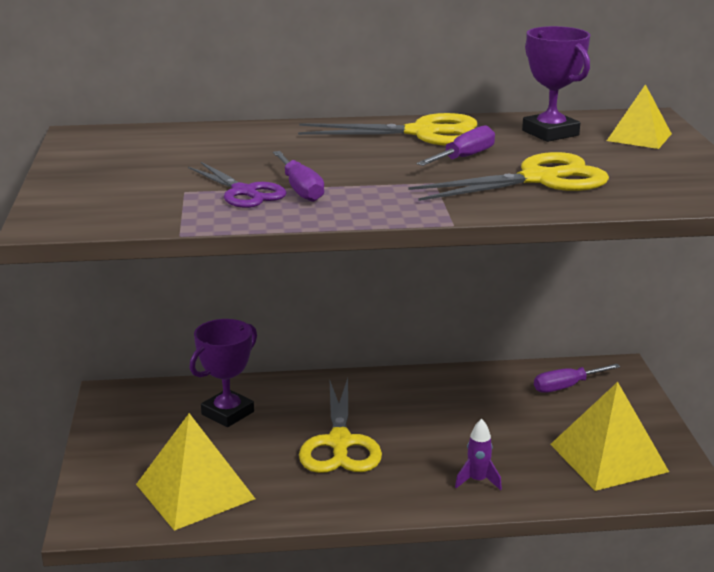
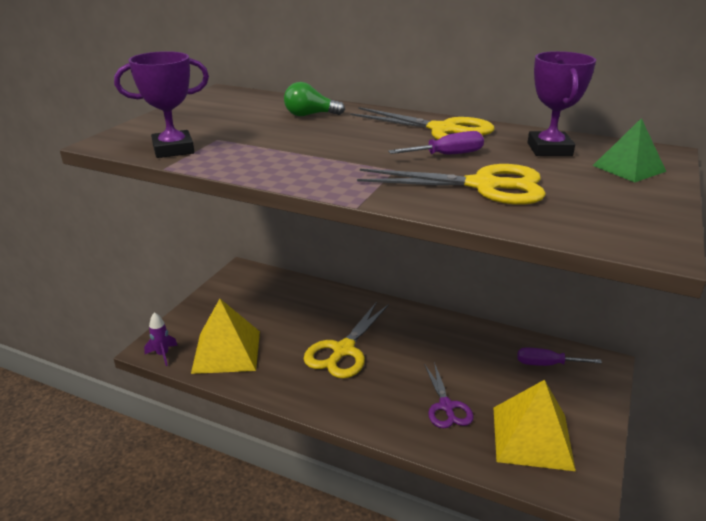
camera: 30 degrees right, 5 degrees up
(227, 413) = (294, 304): purple trophy -> purple trophy (173, 149)
(244, 192) = (251, 148): purple scissors -> purple scissors (446, 406)
(249, 143) = (310, 115): none -> green light bulb
(300, 189) = (290, 154): purple screwdriver -> none
(478, 481) = (412, 416): purple rocket -> purple rocket (163, 354)
(639, 137) = (628, 168): yellow pyramid -> green pyramid

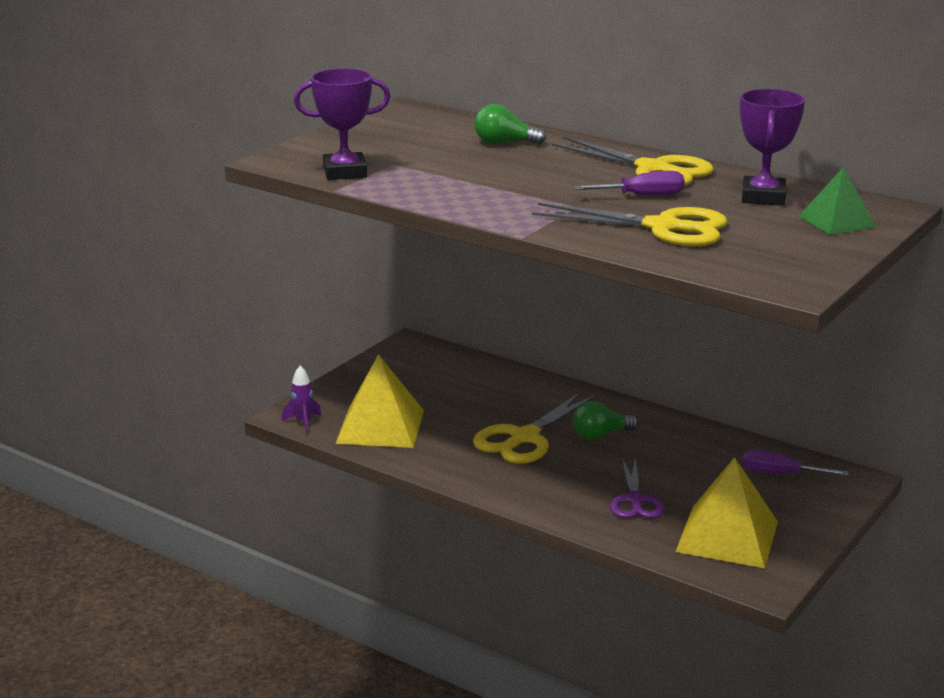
camera: 10 degrees right, 5 degrees down
(401, 341) = (600, 435): none -> green light bulb

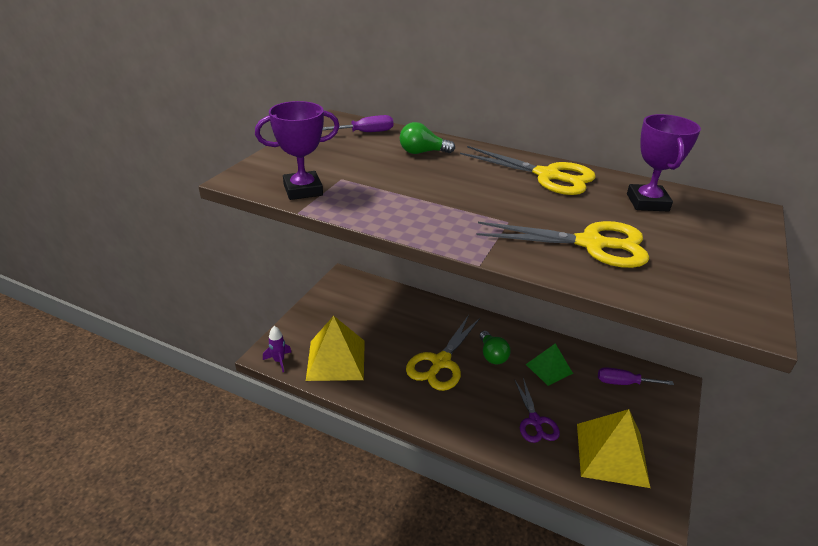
camera: 10 degrees left, 10 degrees up
(600, 435) = (492, 355): green light bulb -> green light bulb turned 75 degrees counterclockwise
(642, 196) = (554, 206): purple screwdriver -> purple screwdriver (366, 132)
(837, 221) = (721, 228): green pyramid -> green pyramid (549, 368)

